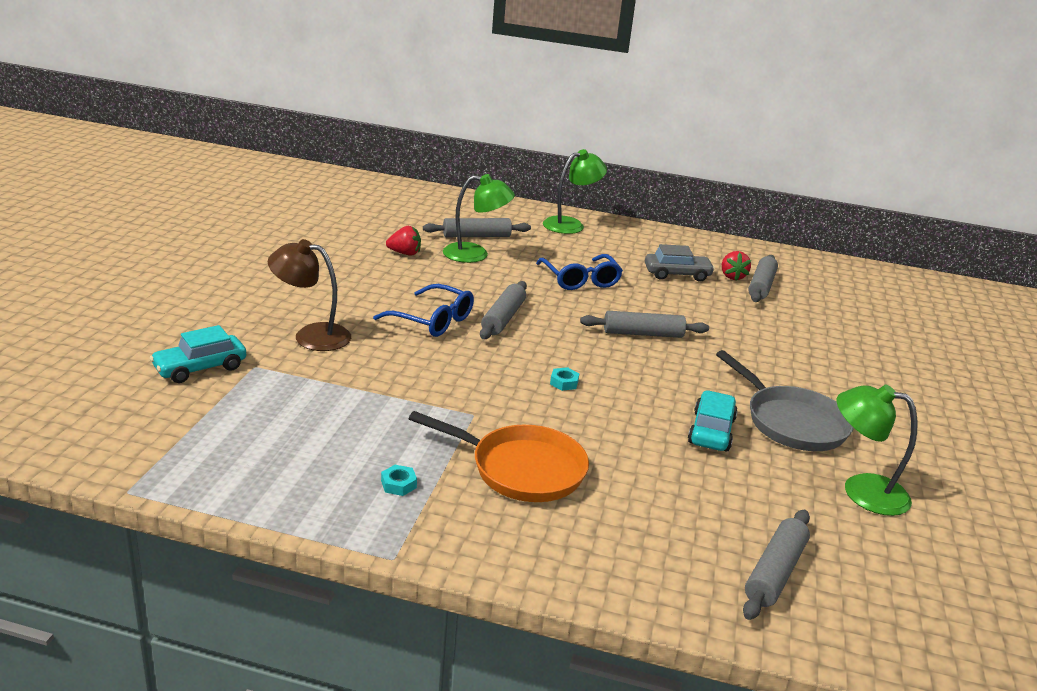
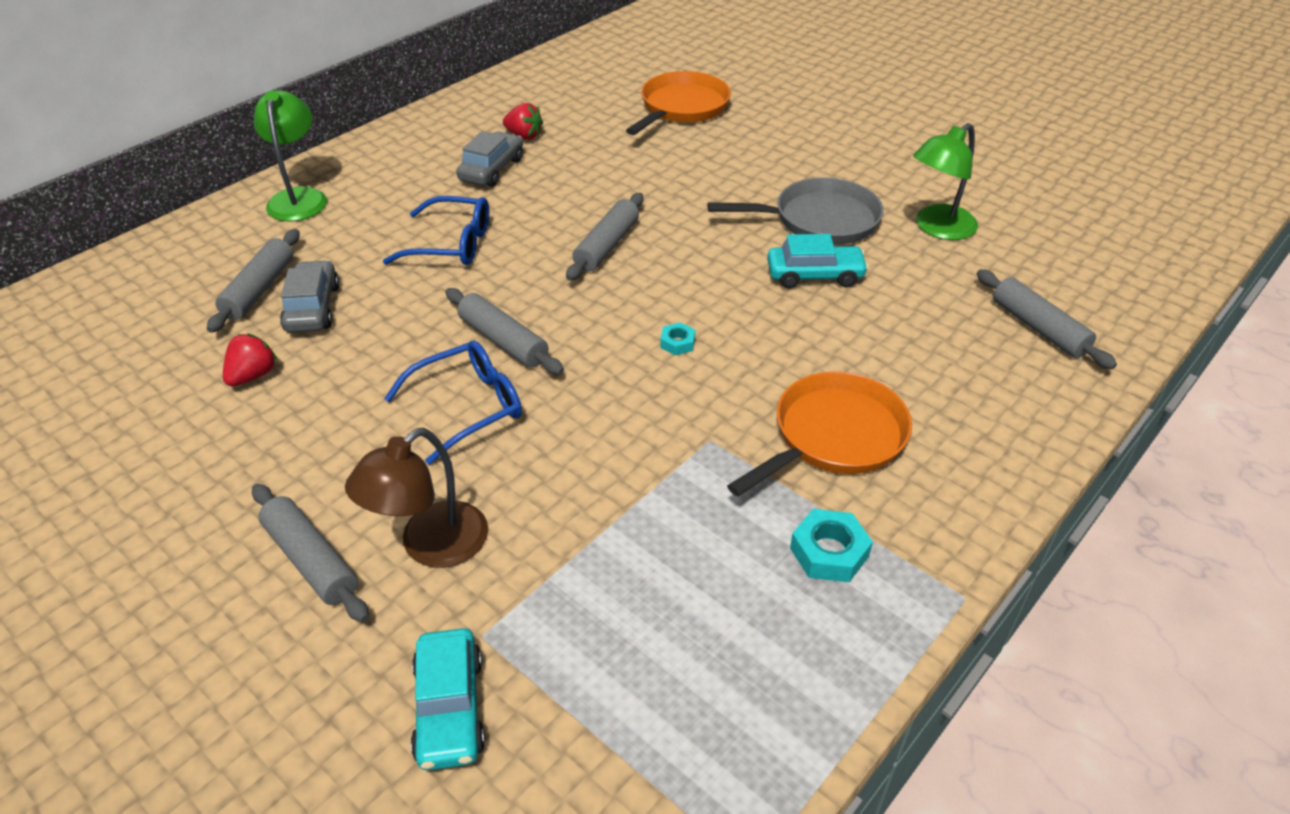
camera: 60 degrees left, 15 degrees up
(398, 484) = (829, 552): turquoise nut -> turquoise nut, size x1.69
(475, 254) = (313, 308): green lamp -> grey car
(711, 431) = (814, 275): turquoise car -> turquoise car turned 135 degrees clockwise
(761, 286) = (557, 127): grey rolling pin -> grey rolling pin (311, 560)
(863, 330) = (681, 108): none -> orange pan

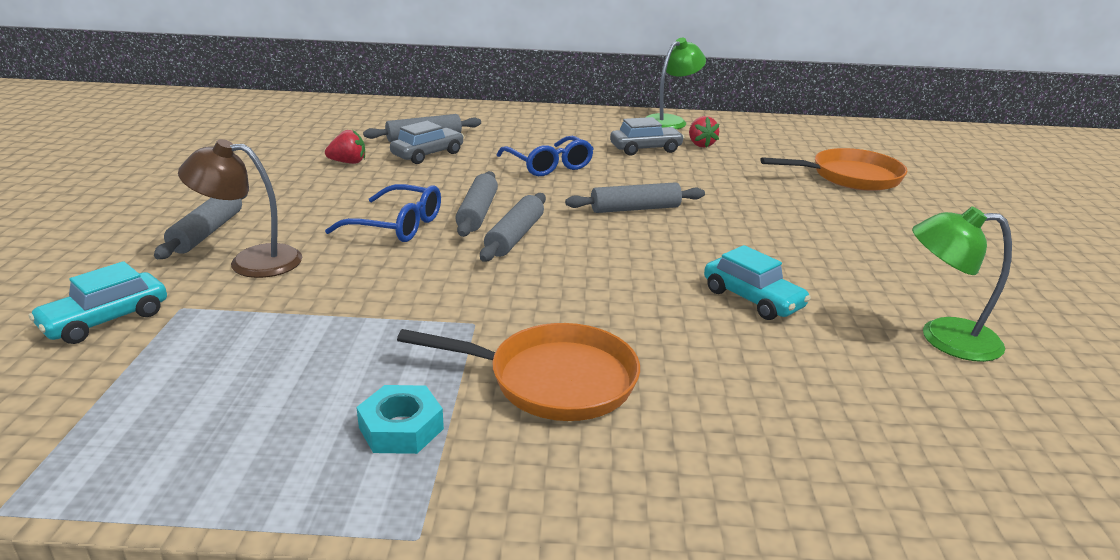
camera: 50 degrees right, 15 degrees down
(299, 198) = (520, 117): green lamp -> green lamp (670, 121)
(677, 343) = (569, 271): turquoise nut -> none
(819, 220) = (830, 276): grey pan -> none
(1039, 328) = (907, 456): grey rolling pin -> grey rolling pin (515, 236)

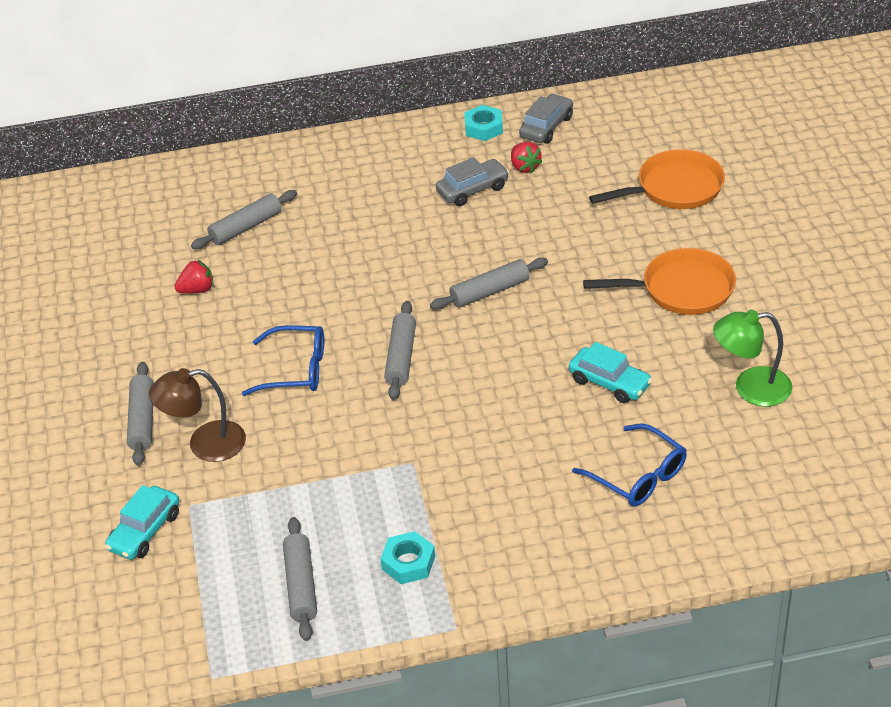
camera: 10 degrees left, 15 degrees up
(428, 154) = (265, 256): grey car -> grey car (546, 127)
(477, 213) = (355, 334): grey rolling pin -> grey rolling pin (301, 585)
(548, 165) = (389, 244): blue glasses -> blue glasses (638, 476)
(553, 380) = (489, 499): orange pan -> orange pan (681, 289)
(670, 121) = (483, 128): green lamp -> turquoise nut

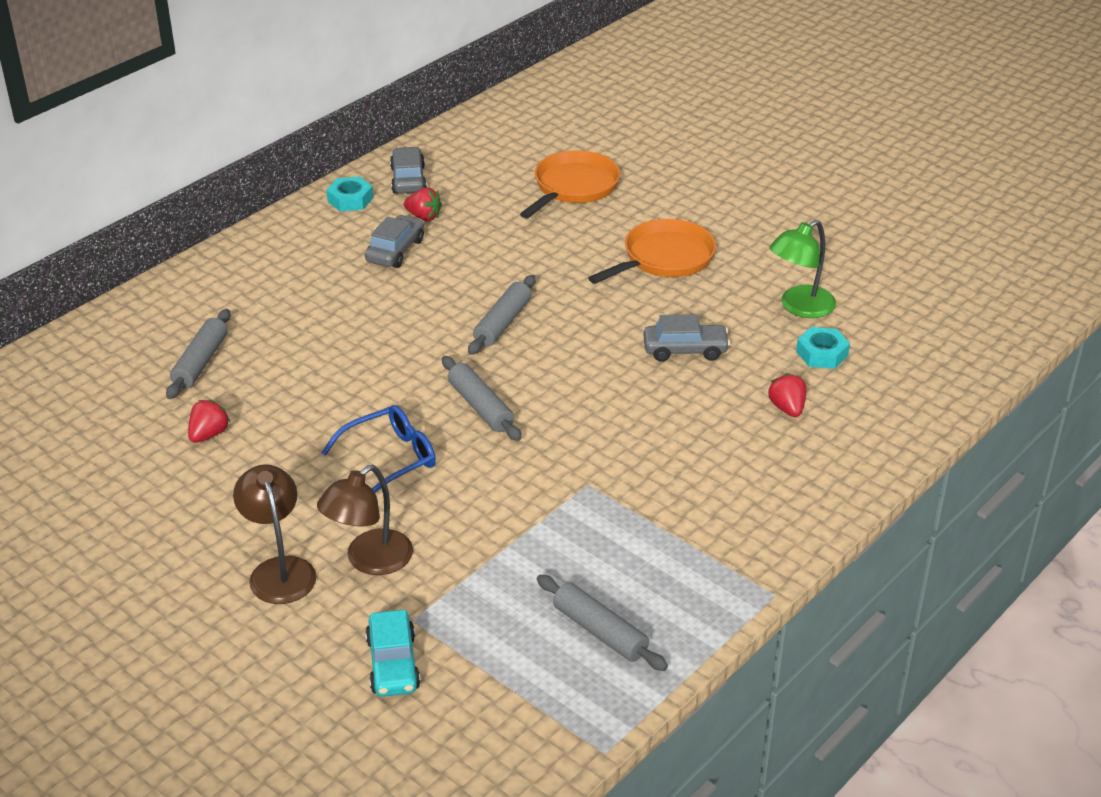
camera: 40 degrees left, 5 degrees down
(143, 420) = (279, 570): grey rolling pin -> brown lamp
(408, 562) = (675, 565): turquoise nut -> turquoise nut (822, 353)
(609, 382) = (685, 350): turquoise car -> grey car
(638, 476) = (787, 408): blue glasses -> red strawberry

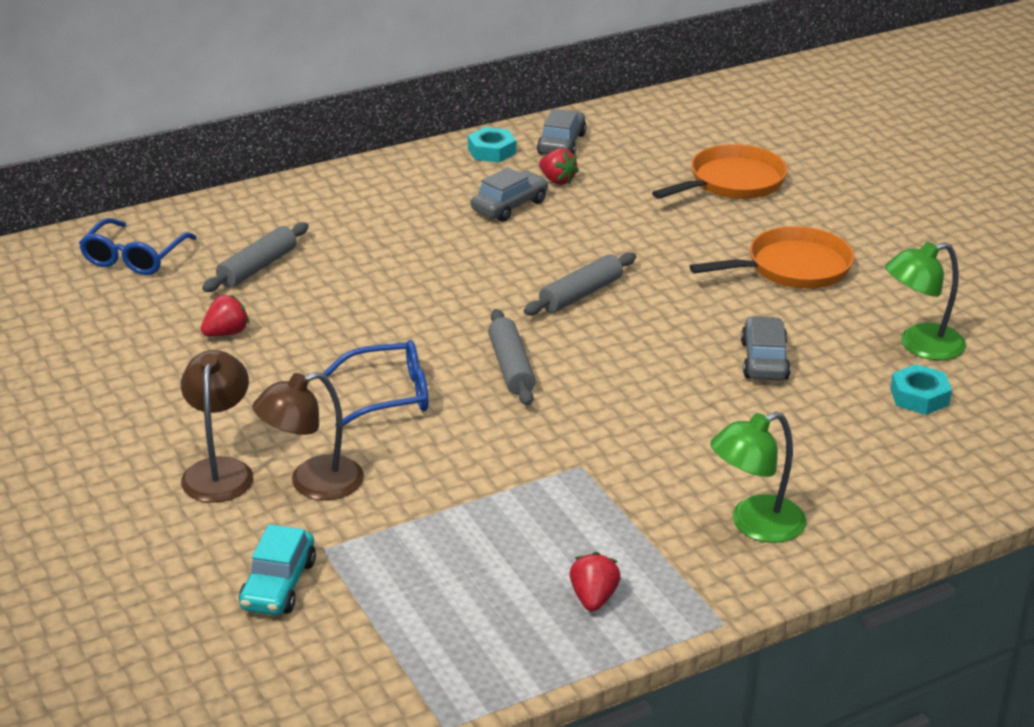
camera: 20 degrees right, 5 degrees down
(77, 378) = (134, 257): none -> blue glasses
(599, 631) = (509, 610): grey rolling pin -> none
(685, 350) = (764, 360): grey car -> grey car turned 105 degrees counterclockwise
(754, 501) = (754, 525): none -> green lamp
(787, 408) = (847, 442): red strawberry -> red strawberry (593, 598)

